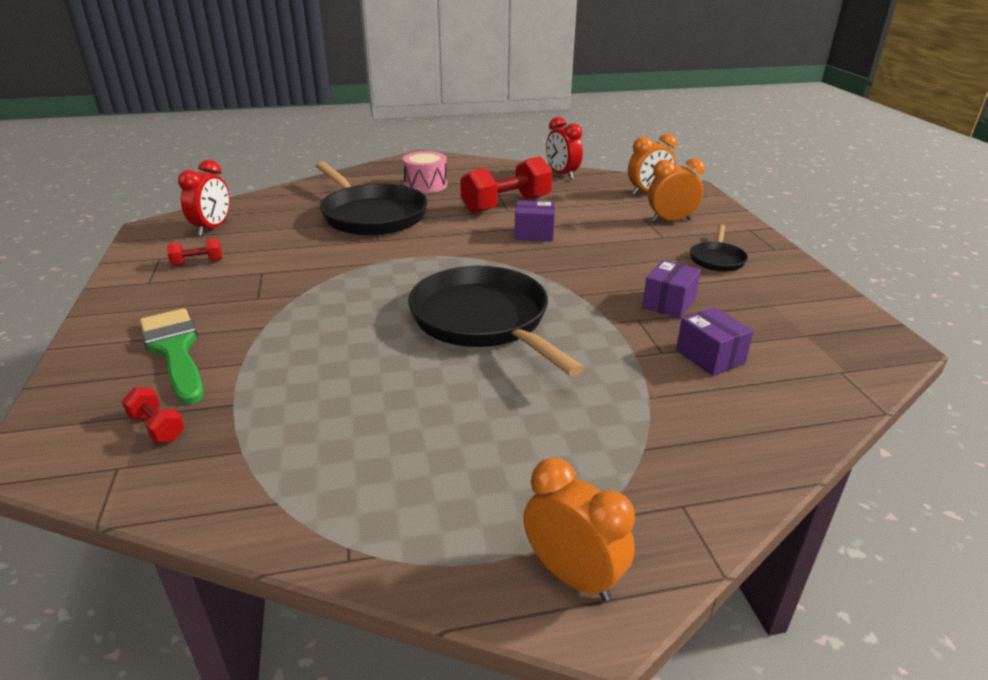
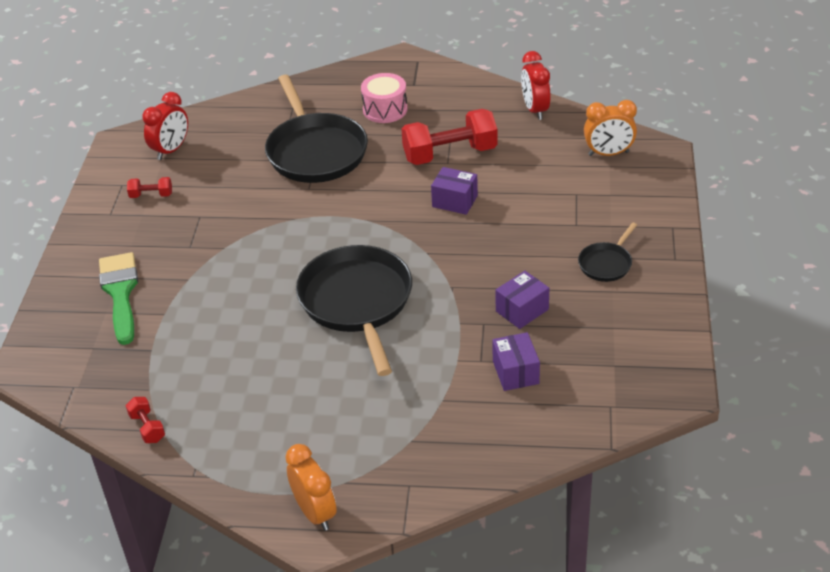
camera: 20 degrees right, 10 degrees up
(157, 427) = (100, 360): red dumbbell -> red dumbbell (147, 427)
(671, 220) = (601, 202): orange clock -> none

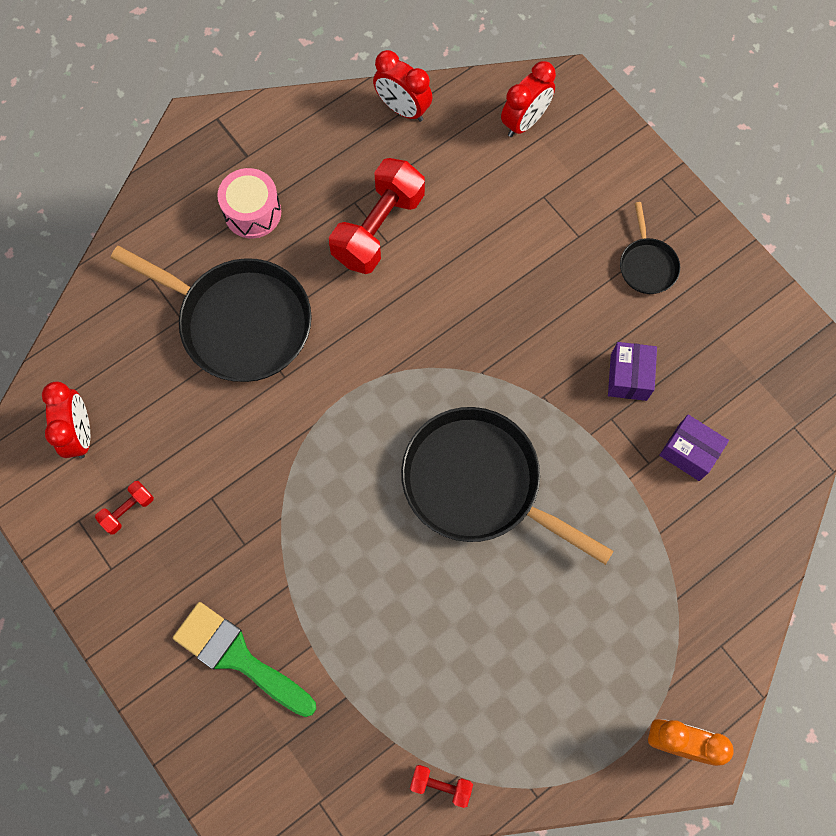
camera: 45 degrees left, 30 degrees up
(455, 201) = (443, 288): purple box -> none
(608, 153) = (524, 122): orange clock -> red clock

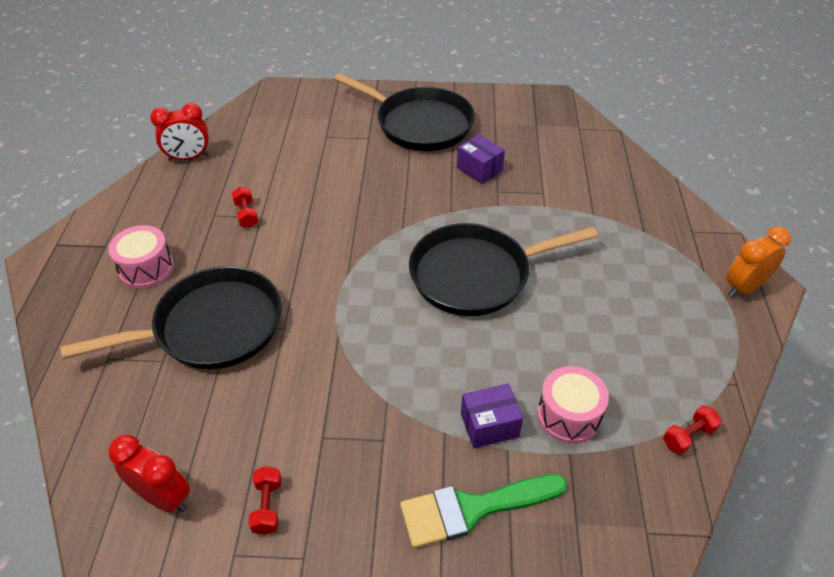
camera: 50 degrees left, 25 degrees down
(378, 228) = (246, 215): red dumbbell -> red dumbbell, size x0.46
(383, 672) = (568, 415): none -> pink drum
(524, 122) = (271, 117): red clock -> none
(647, 265) = (420, 124): black pan -> black pan, size x2.14
(689, 452) = (553, 173): purple box -> purple box (489, 425)

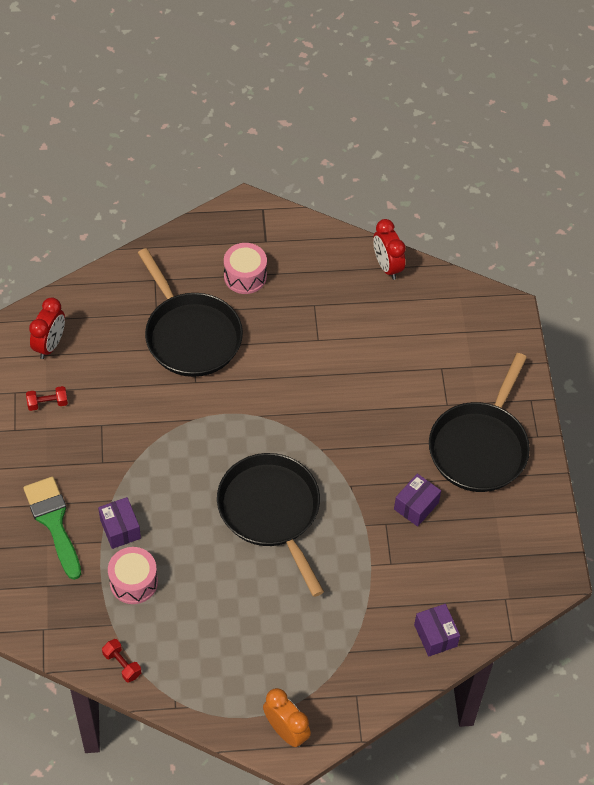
camera: 80 degrees right, 10 degrees up
(246, 215) = (318, 328): red dumbbell -> none
(620, 172) = (435, 635): none -> purple box

